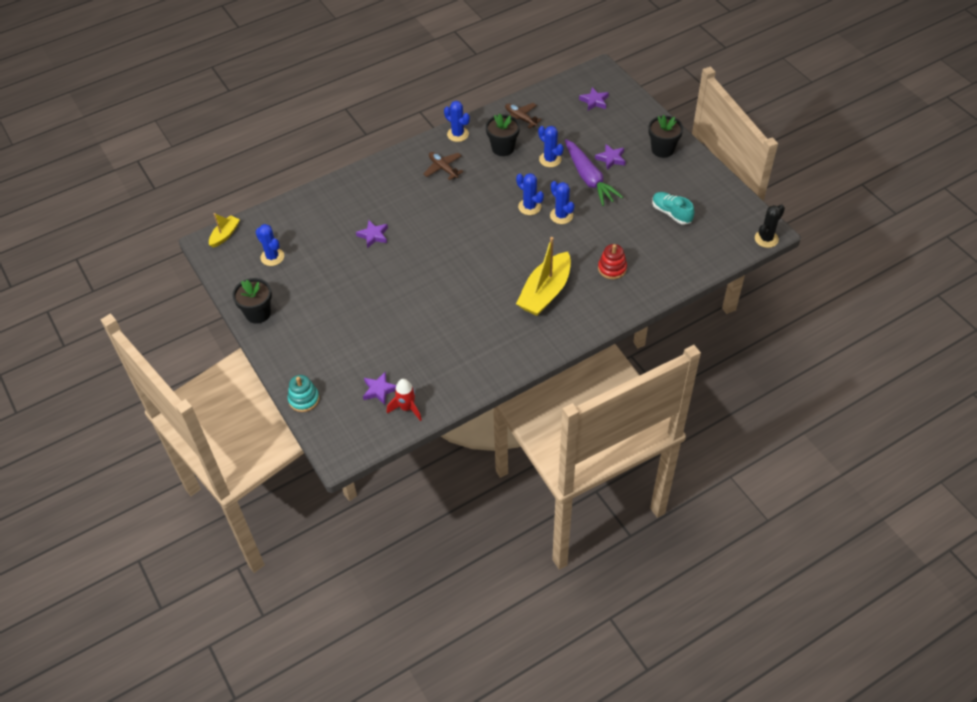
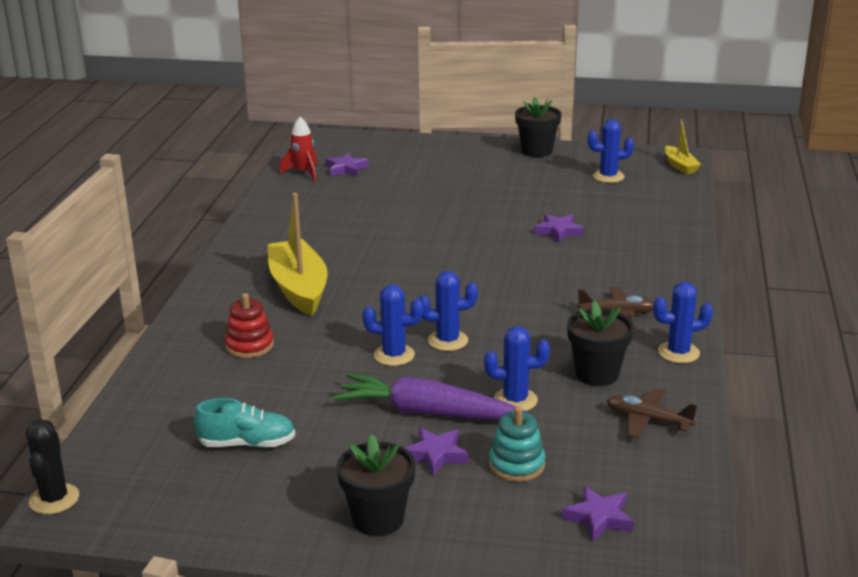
camera: 130 degrees right, 25 degrees down
(304, 399) = (397, 140): turquoise stacking toy -> turquoise stacking toy (516, 465)
(520, 118) = (648, 420): brown plane -> brown plane turned 150 degrees counterclockwise

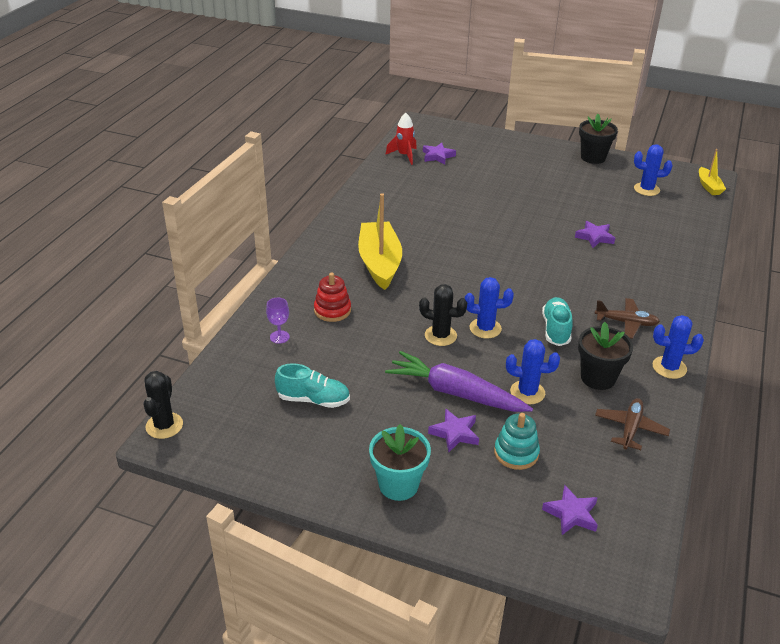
camera: 10 degrees right, 10 degrees up
(187, 382) = (279, 337): none -> purple goblet
(378, 519) = (398, 485): black flower pot -> turquoise flower pot
(394, 355) = (440, 336): blue cactus -> black cactus
(534, 331) = (556, 329): none -> turquoise shoe
(648, 420) = (630, 428): brown plane -> brown plane turned 75 degrees clockwise

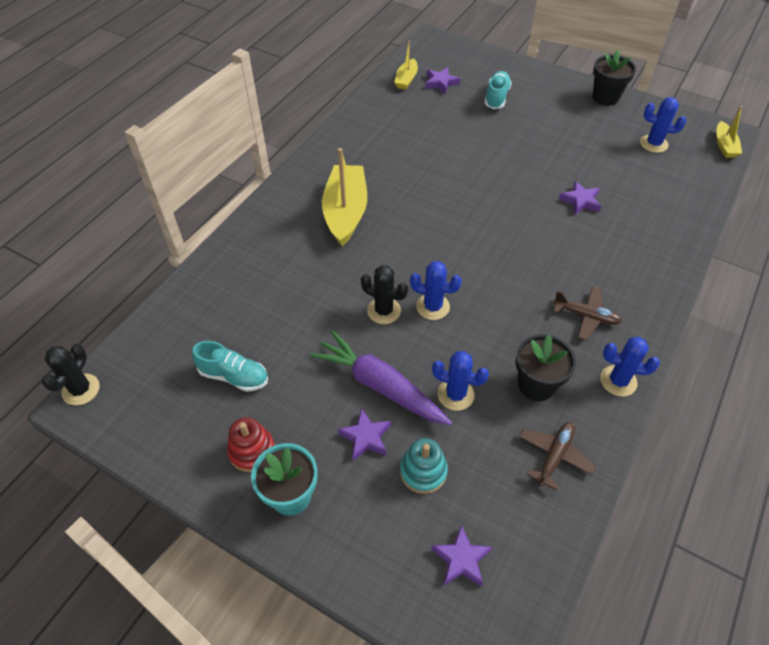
camera: 10 degrees right, 15 degrees up
(279, 337) = (221, 294): purple goblet -> none
(332, 310) = (282, 266): red stacking toy -> red stacking toy (252, 451)
(404, 155) = (406, 79): red rocket -> yellow boat
(556, 329) = (507, 316): turquoise shoe -> turquoise shoe (496, 97)

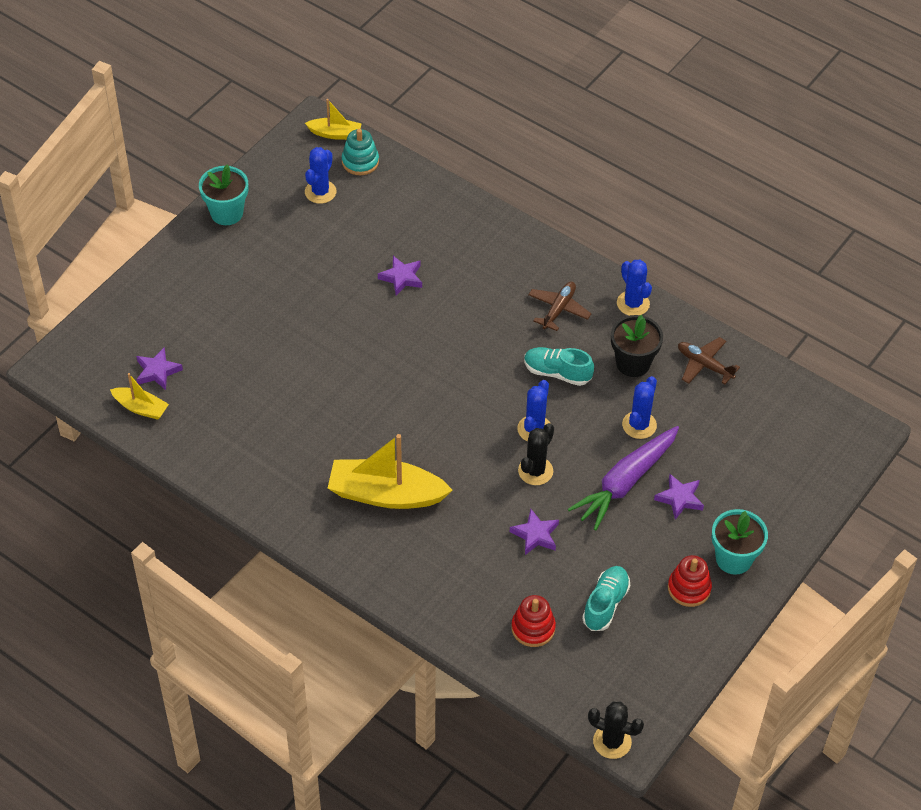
camera: 85 degrees left, 0 degrees up
(209, 321) = (533, 628): none -> red stacking toy
(423, 471) = (715, 459): turquoise stacking toy -> turquoise stacking toy (360, 162)
(461, 559) = (791, 443): purple star -> purple star (535, 535)
(496, 97) = (202, 318): turquoise shoe -> turquoise shoe (557, 373)
(605, 97) = (226, 213): black flower pot -> turquoise flower pot
(618, 381) = (633, 303): blue cactus -> blue cactus turned 45 degrees counterclockwise

